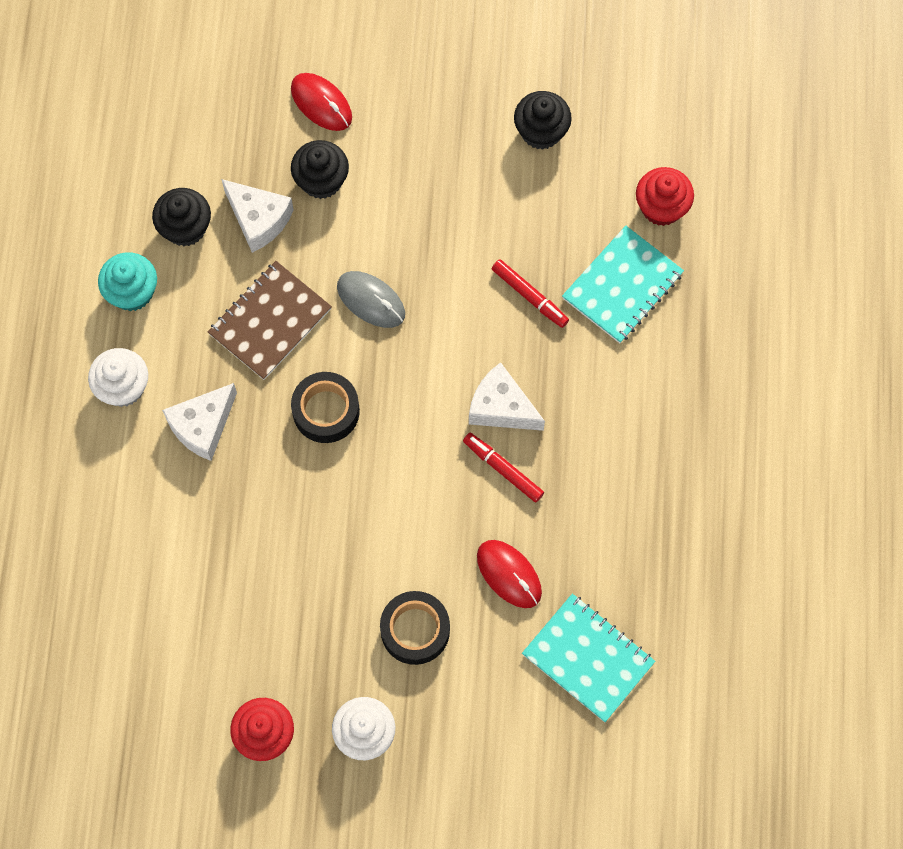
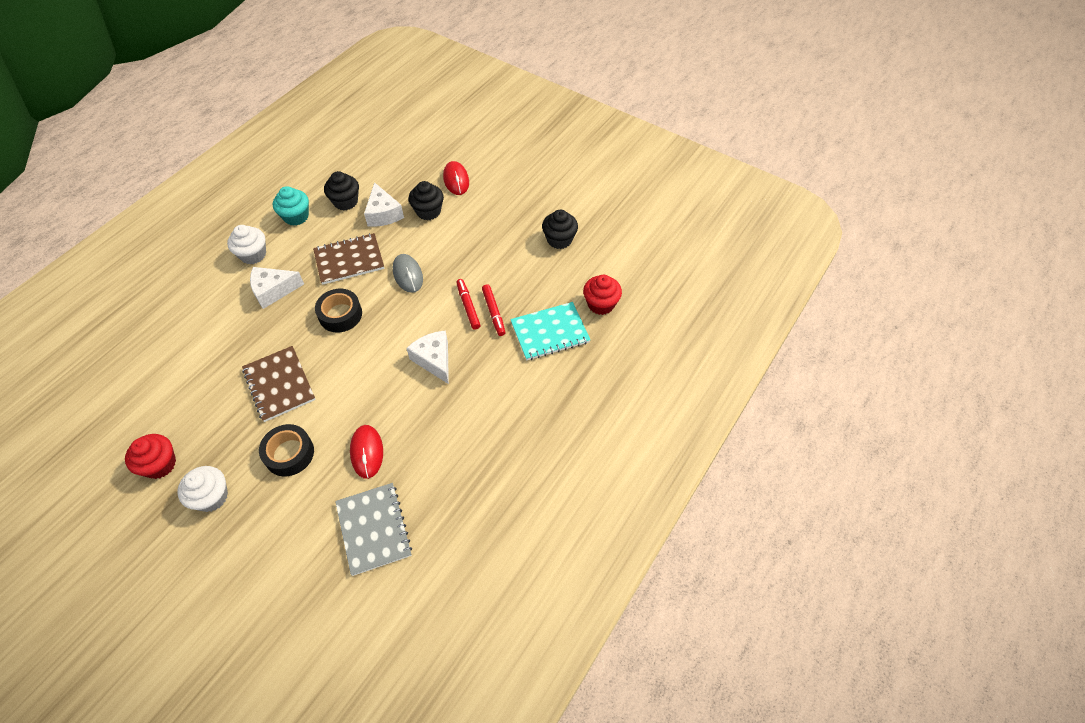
camera: 30 degrees right, 15 degrees down
(326, 551) = (279, 384): none -> brown notebook
(503, 469) = (409, 392): red marker -> red marker (468, 306)
(588, 658) = (373, 529): turquoise notebook -> grey notebook

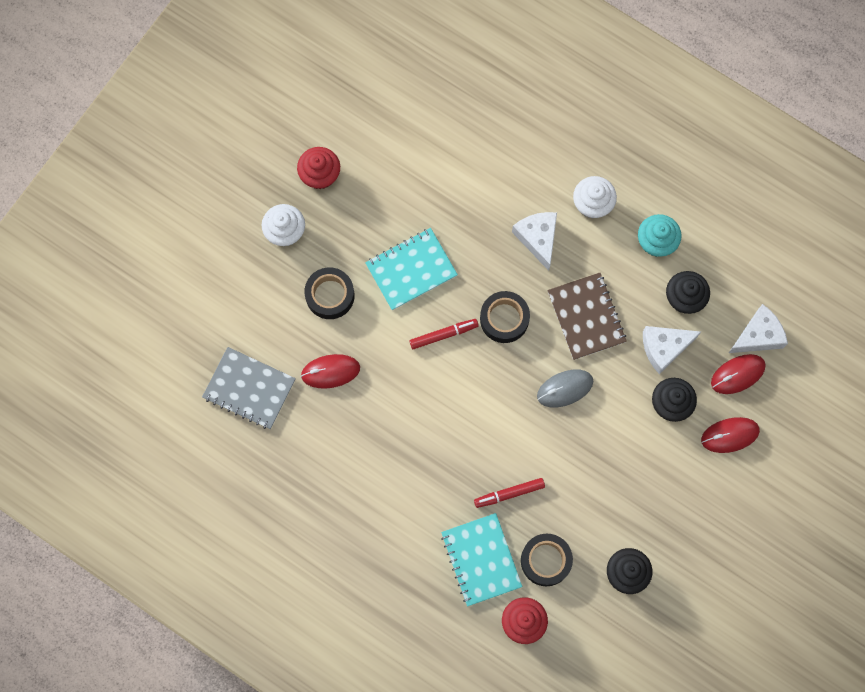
camera: 90 degrees right, 20 degrees up
(279, 384) = (411, 270): brown notebook -> turquoise notebook
(373, 529) = (249, 388): grey notebook -> grey notebook turned 45 degrees clockwise
(410, 174) = (737, 374): none -> red mouse
(434, 360) = (442, 430): white cheese -> white cheese (758, 335)
(468, 306) = (517, 463): red marker -> red marker (443, 335)
(550, 289) = (545, 560): none -> black tape

